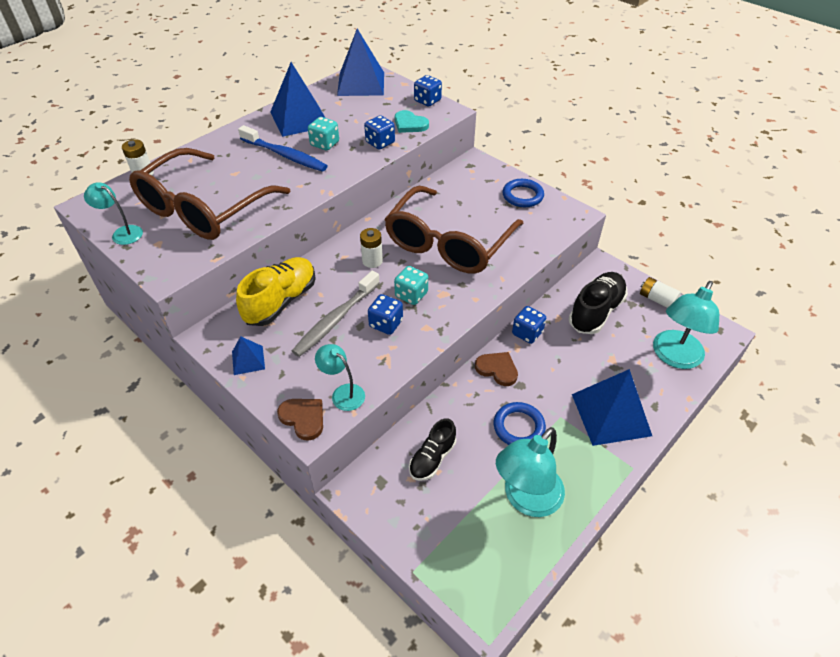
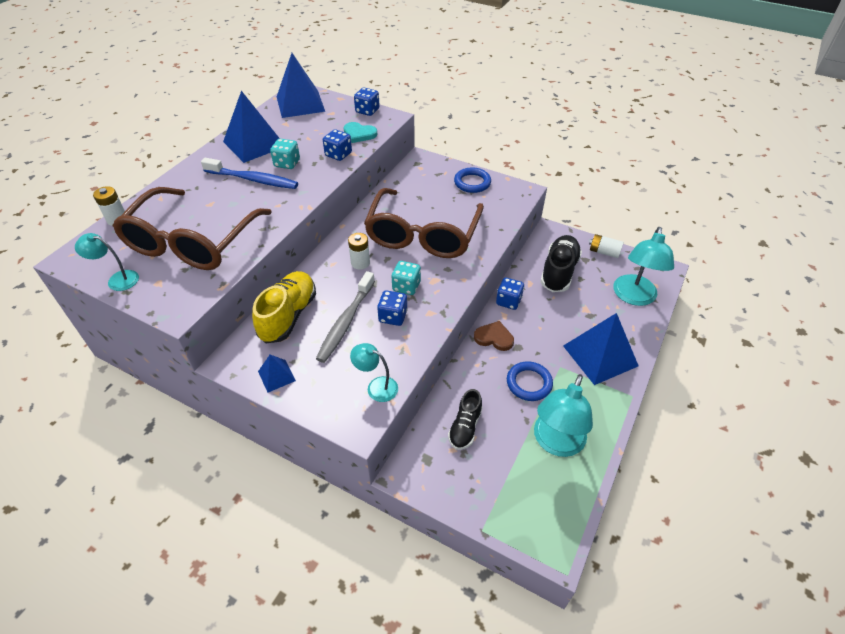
camera: 15 degrees left, 0 degrees up
(303, 418) = (348, 417): brown heart -> none

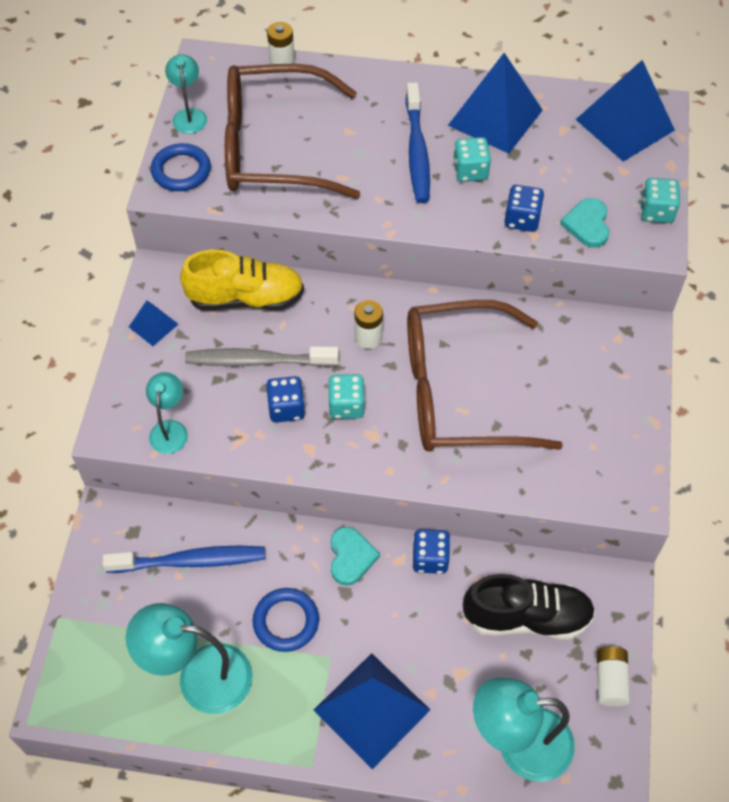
camera: 70 degrees right, 10 degrees up
(367, 111) = (656, 212): blue dice -> turquoise dice
(465, 427) = (190, 561): black shoe -> blue toothbrush
(472, 183) = (618, 421): blue ring -> blue ring (181, 171)
(494, 337) = (351, 557): brown heart -> turquoise heart

